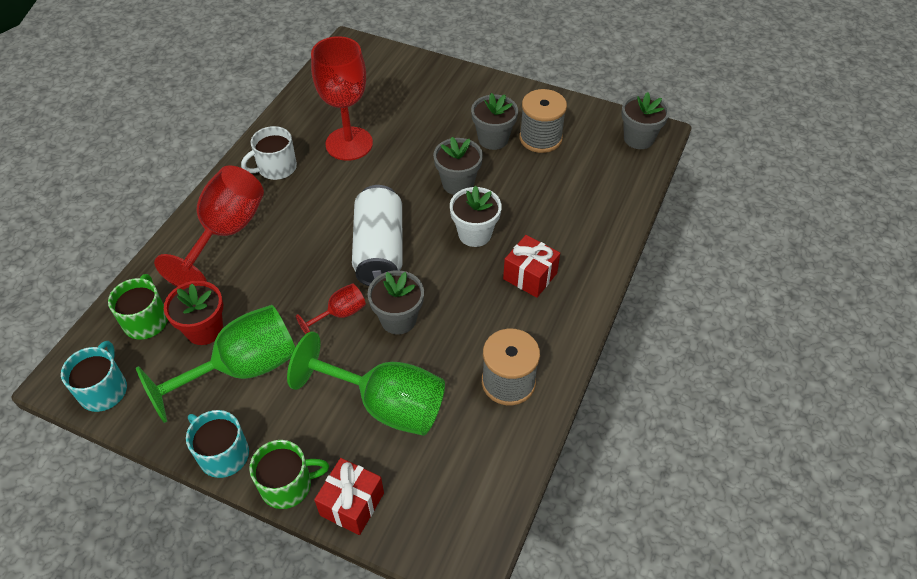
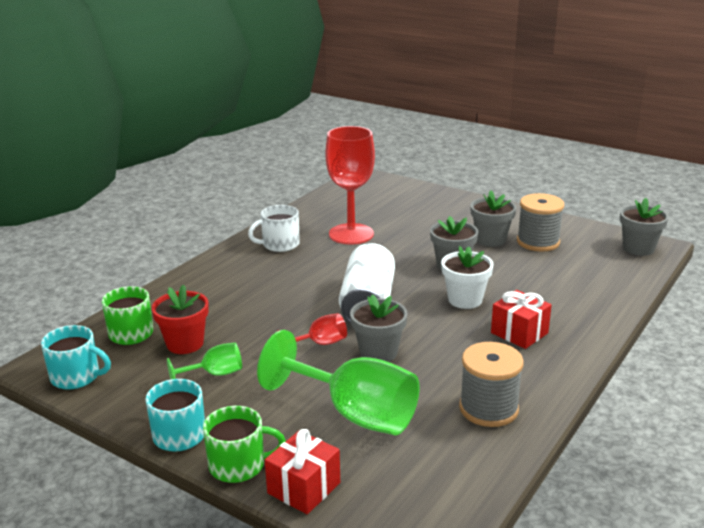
camera: 10 degrees right, 25 degrees down
(104, 390) = (76, 377): turquoise mug -> turquoise mug turned 90 degrees clockwise
(226, 233) = (223, 282): red goblet -> none
(243, 369) = (215, 374): green goblet -> green goblet, size x0.49

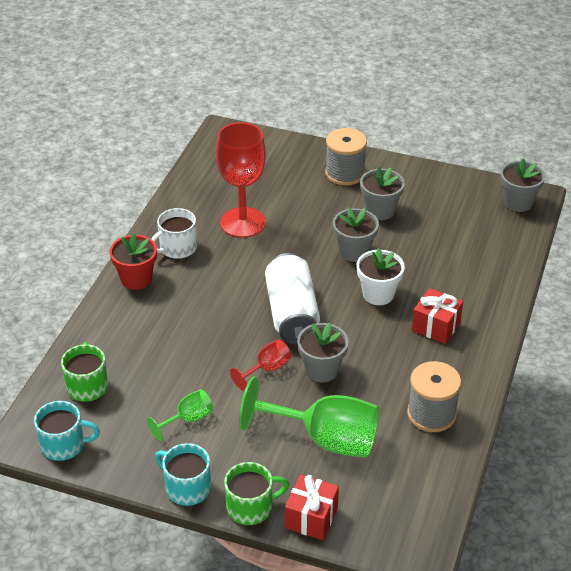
camera: 15 degrees left, 15 degrees up
(185, 344) = (144, 390): red flower pot -> red flower pot (136, 279)
(538, 242) = (425, 207): grey spool -> grey spool (345, 173)

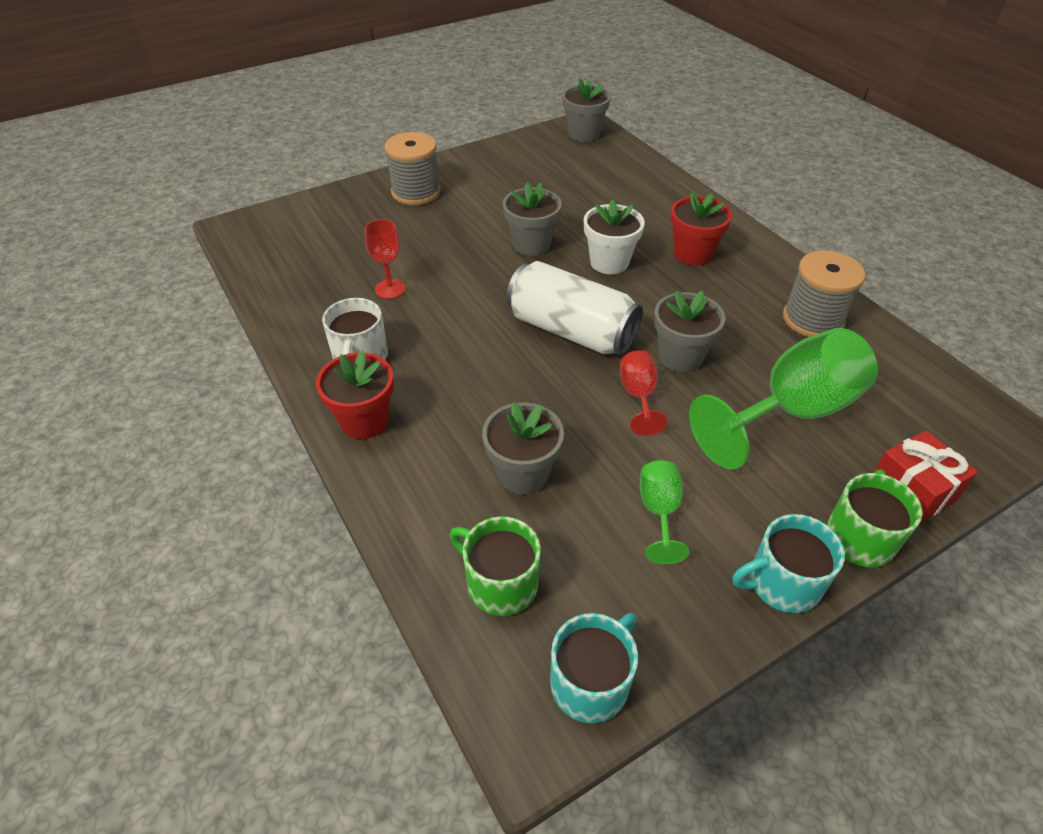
camera: 50 degrees left, 5 degrees up
(242, 222) = (390, 289): red goblet -> red goblet, size x0.49
(380, 210) = (495, 201): grey flower pot -> grey flower pot (523, 474)
(436, 326) = (692, 254): red gift -> red flower pot

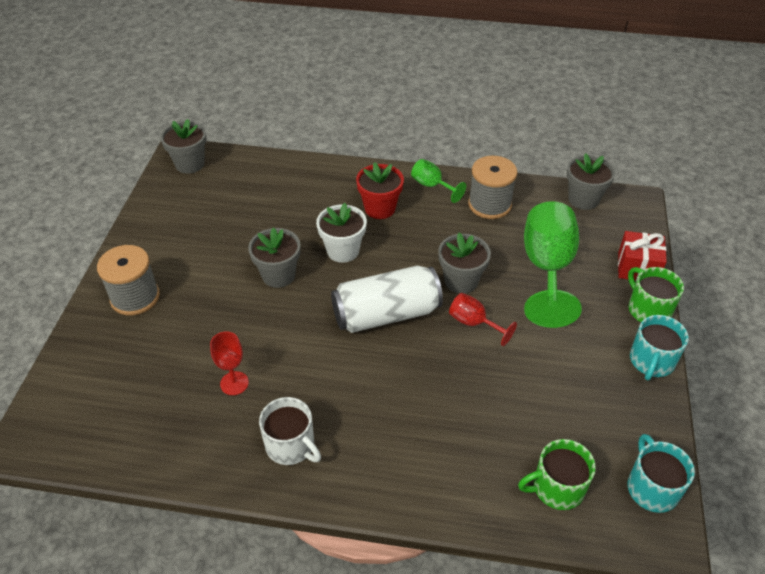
camera: 50 degrees left, 0 degrees up
(364, 420) = (358, 480): red flower pot -> none
(523, 474) = (484, 422): grey flower pot -> grey flower pot (583, 199)
(659, 512) = (566, 377): green goblet -> green goblet (432, 186)

